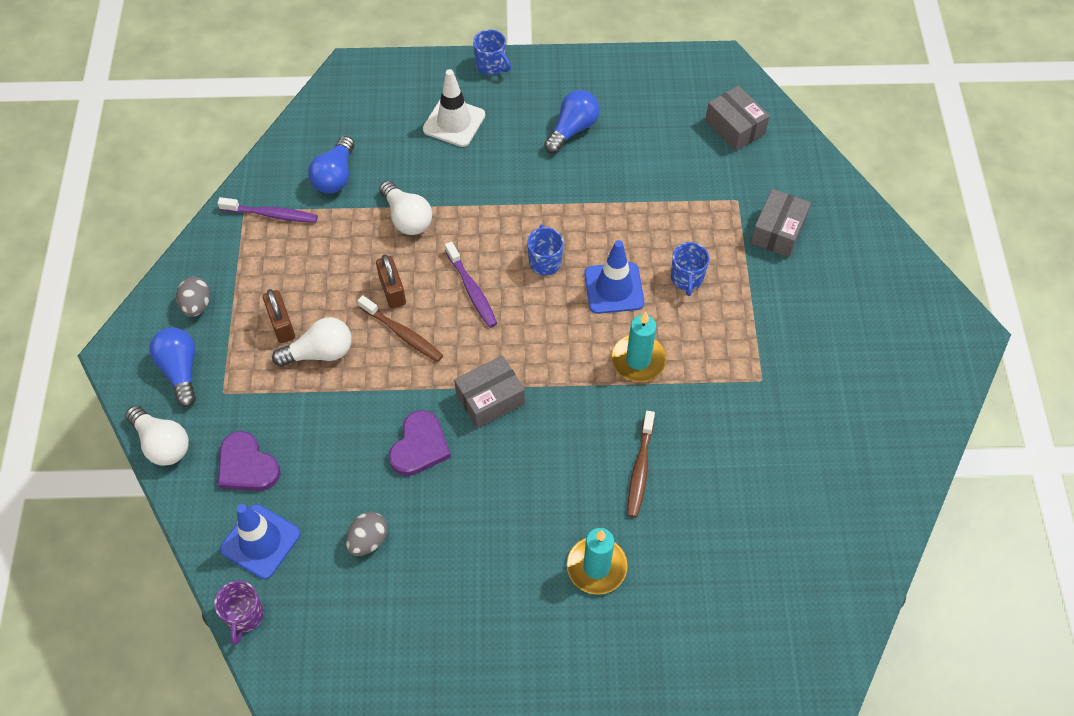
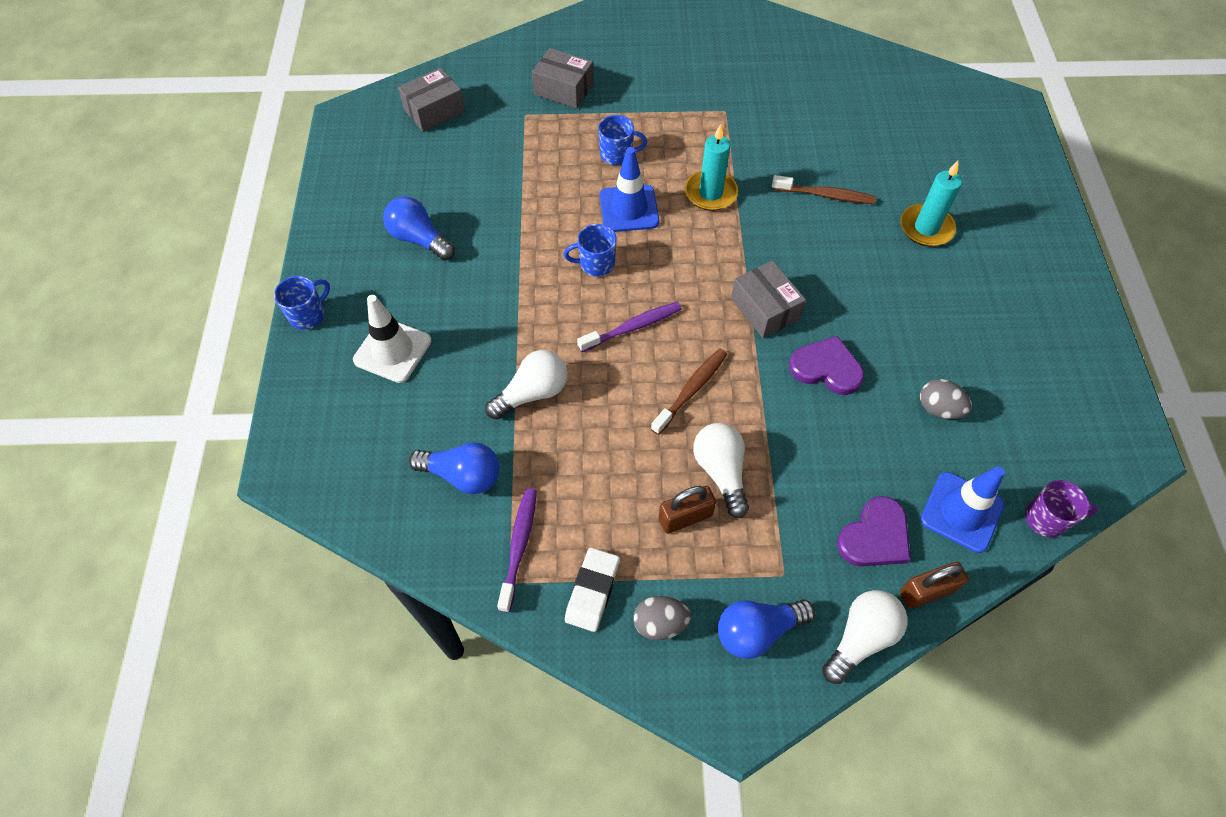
camera: 90 degrees left, 0 degrees up
(229, 261) = (592, 591): none -> white eraser
(392, 291) = (634, 403): brown padlock -> brown padlock (926, 591)

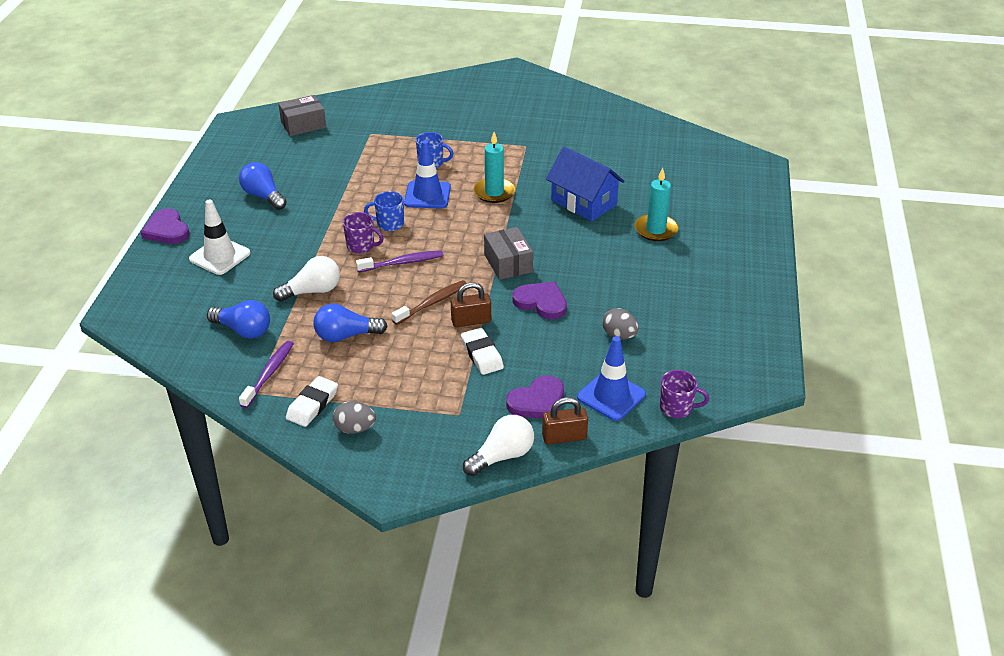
camera: 10 degrees right, 20 degrees down
(308, 315) = (167, 230): blue mug -> purple heart
(564, 89) = (406, 121): grey box -> none
(571, 306) = (361, 246): none -> purple mug
(685, 517) = (398, 373): brown padlock -> brown padlock (471, 321)
(721, 472) = (435, 351): white light bulb -> none
(757, 631) = (426, 442): blue light bulb -> blue light bulb (346, 336)
(781, 468) = (482, 354): none -> white eraser
(825, 195) = (583, 203): brown toothbrush -> blue house

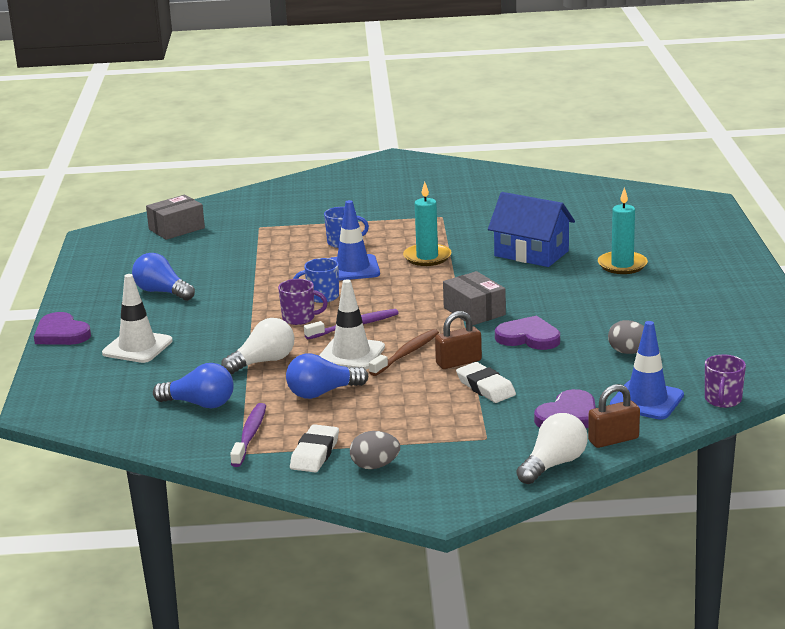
camera: 10 degrees left, 15 degrees down
(386, 295) = (351, 354): none -> white traffic cone
(677, 408) = (723, 400): purple mug -> purple mug turned 105 degrees clockwise

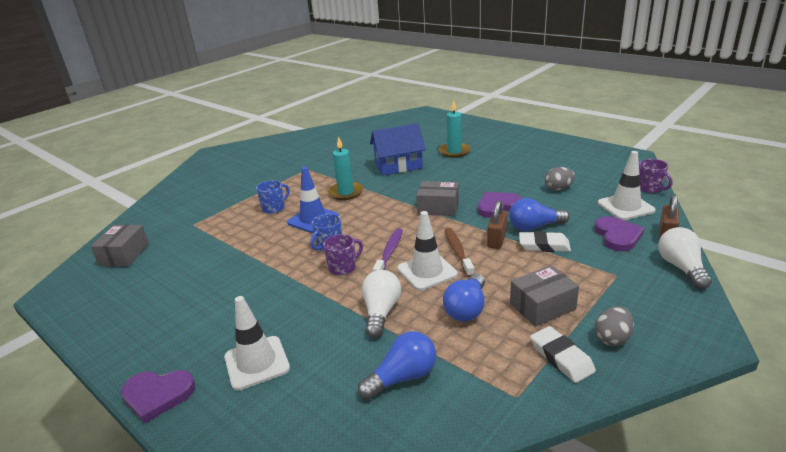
camera: 45 degrees left, 5 degrees up
(162, 292) = (196, 305): blue light bulb -> blue light bulb (534, 227)
(250, 435) = (491, 376): purple toothbrush -> none
(376, 422) = (542, 306): none -> grey box
(646, 400) = (625, 207): blue traffic cone -> white traffic cone

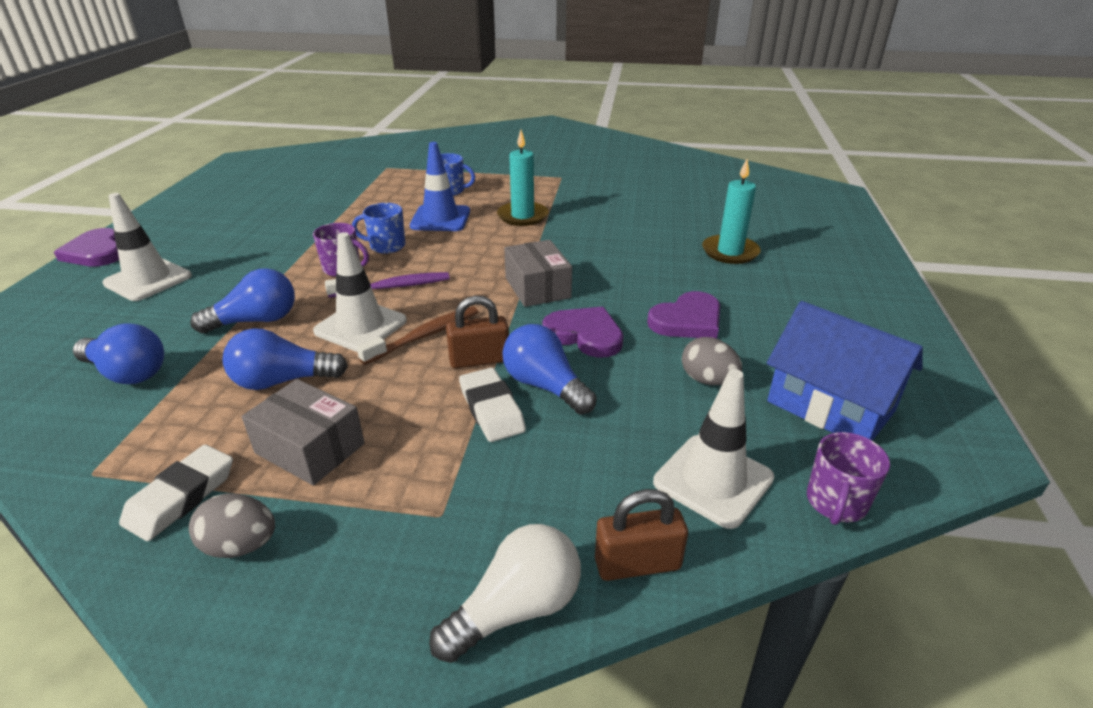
camera: 55 degrees right, 5 degrees up
(124, 254) = (314, 161): grey box -> none
(381, 312) = (256, 321): white light bulb -> blue light bulb
(398, 166) = (633, 226): blue house -> blue house (830, 406)
(617, 236) = (584, 490): purple heart -> purple heart (687, 320)

